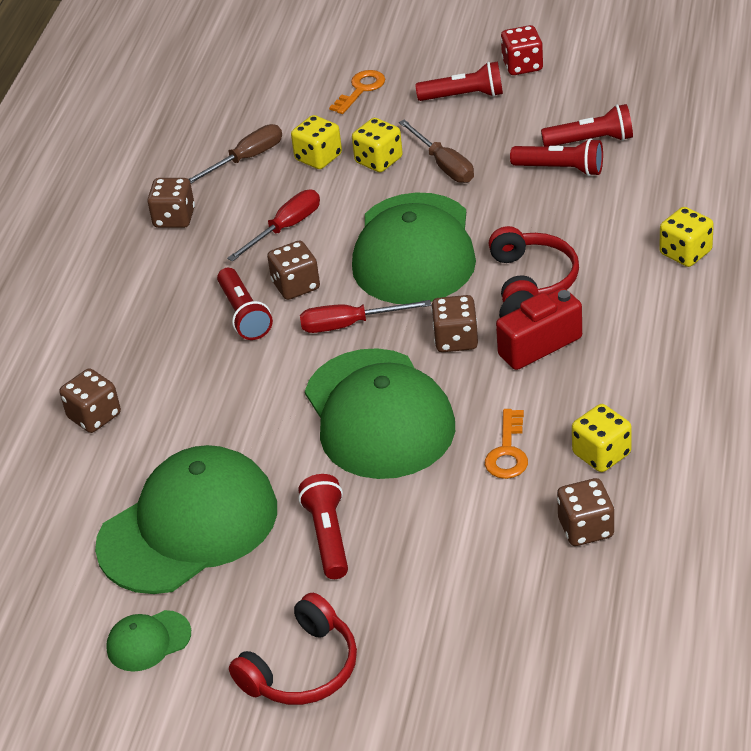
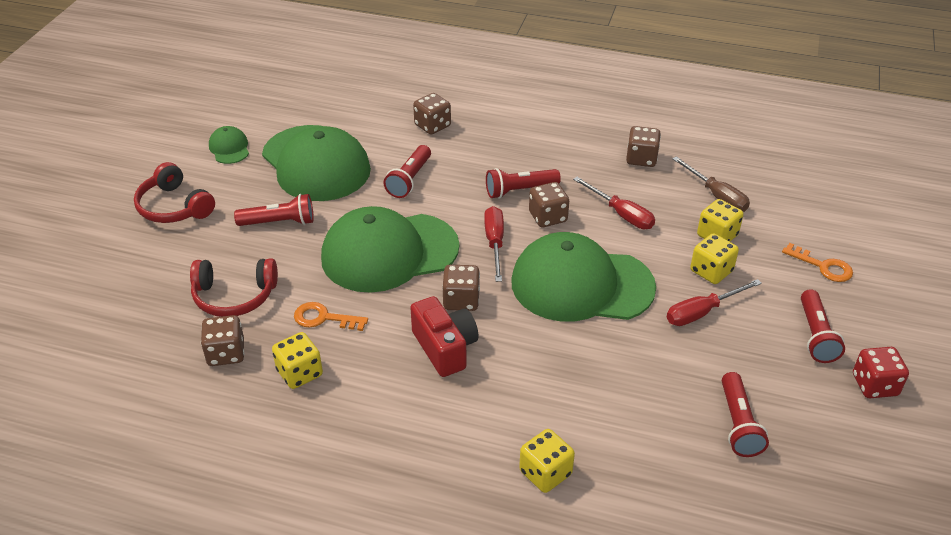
camera: 90 degrees right, 0 degrees up
(443, 165) = (702, 312): brown screwdriver -> red screwdriver
(532, 280) = (526, 355): red headphones -> red headphones (234, 296)
(560, 169) = (691, 394): red flashlight -> red flashlight (409, 179)

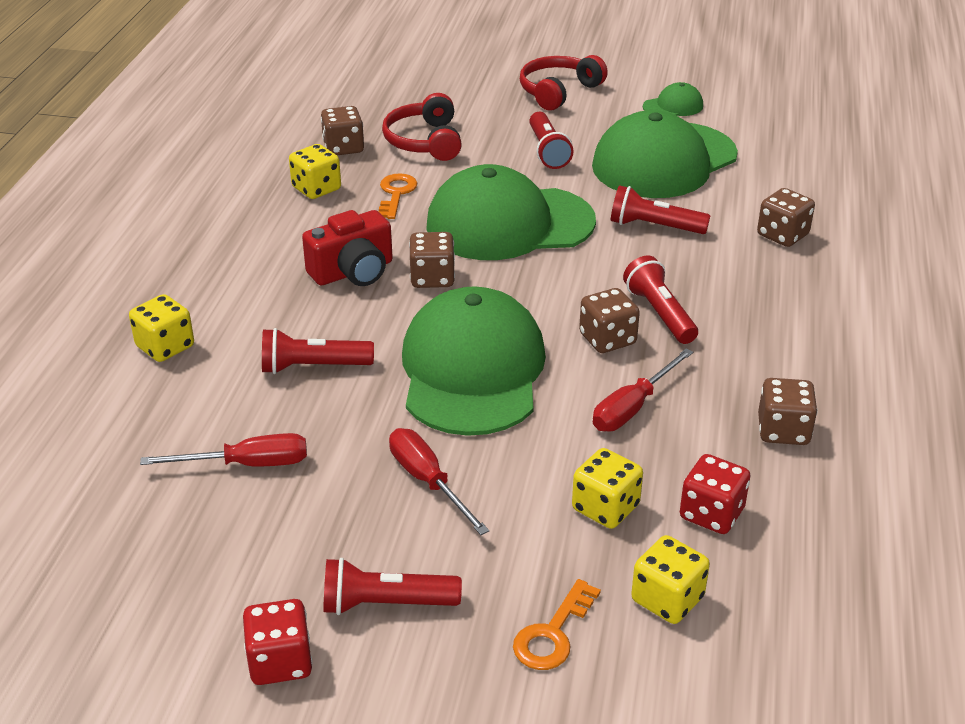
camera: 85 degrees right, 5 degrees down
(389, 252) = (509, 224): green cap -> green cap turned 75 degrees counterclockwise
(495, 243) = (542, 297): red screwdriver -> red screwdriver (247, 464)
(711, 271) = (518, 496): yellow dice -> yellow dice (667, 599)
(716, 195) = (711, 514): brown screwdriver -> red dice
(738, 424) = (219, 504): red flashlight -> red flashlight (313, 367)

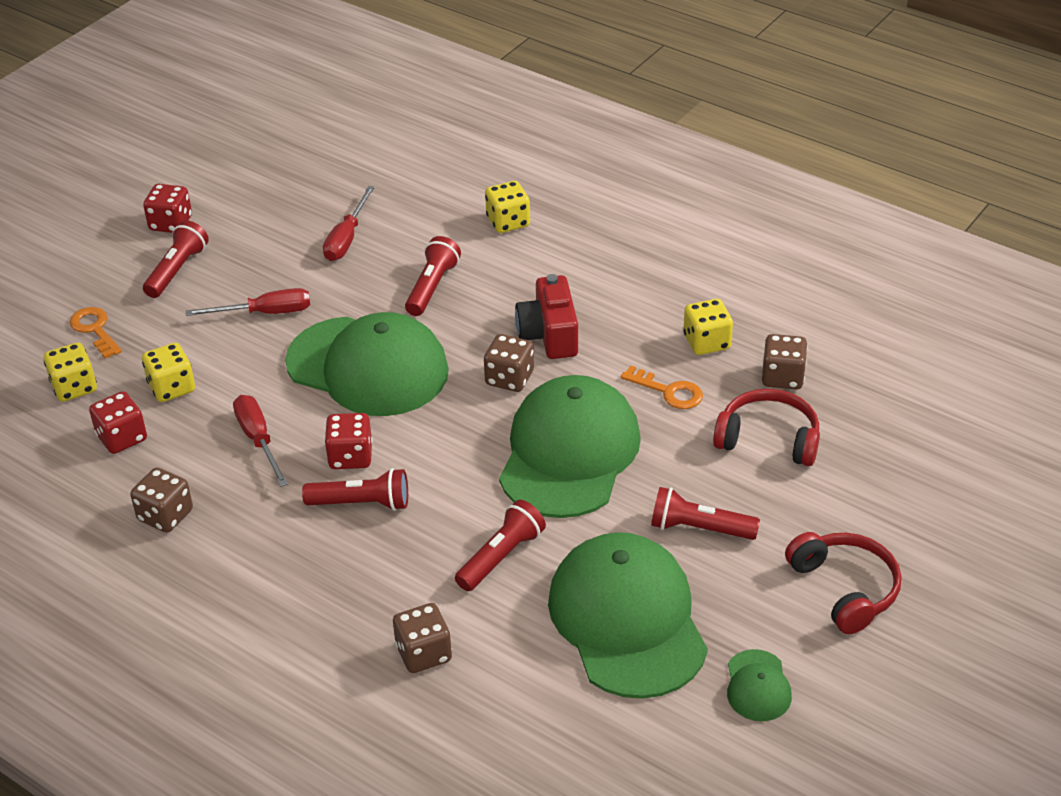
camera: 115 degrees right, 5 degrees up
(607, 339) = (350, 456): brown dice -> red dice

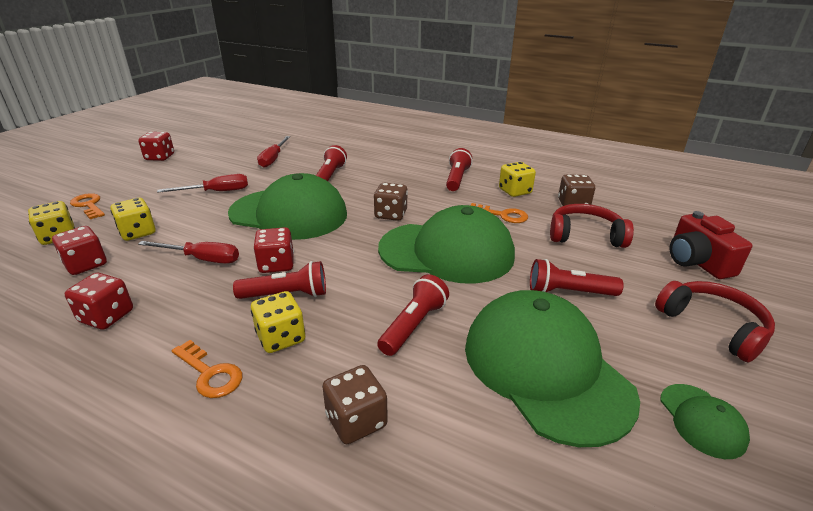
camera: 10 degrees left, 10 degrees down
(165, 515) = (106, 316): brown dice -> red dice
(177, 270) = (158, 176): red flashlight -> red flashlight (457, 179)
(258, 440) = (201, 259): red screwdriver -> red screwdriver turned 135 degrees clockwise
(284, 593) = (210, 374): none -> orange key
(508, 222) = (372, 149): yellow dice -> yellow dice (281, 337)
(549, 335) = (411, 193): red camera -> red camera (697, 262)
(569, 453) = (447, 252): green cap -> green cap turned 90 degrees clockwise

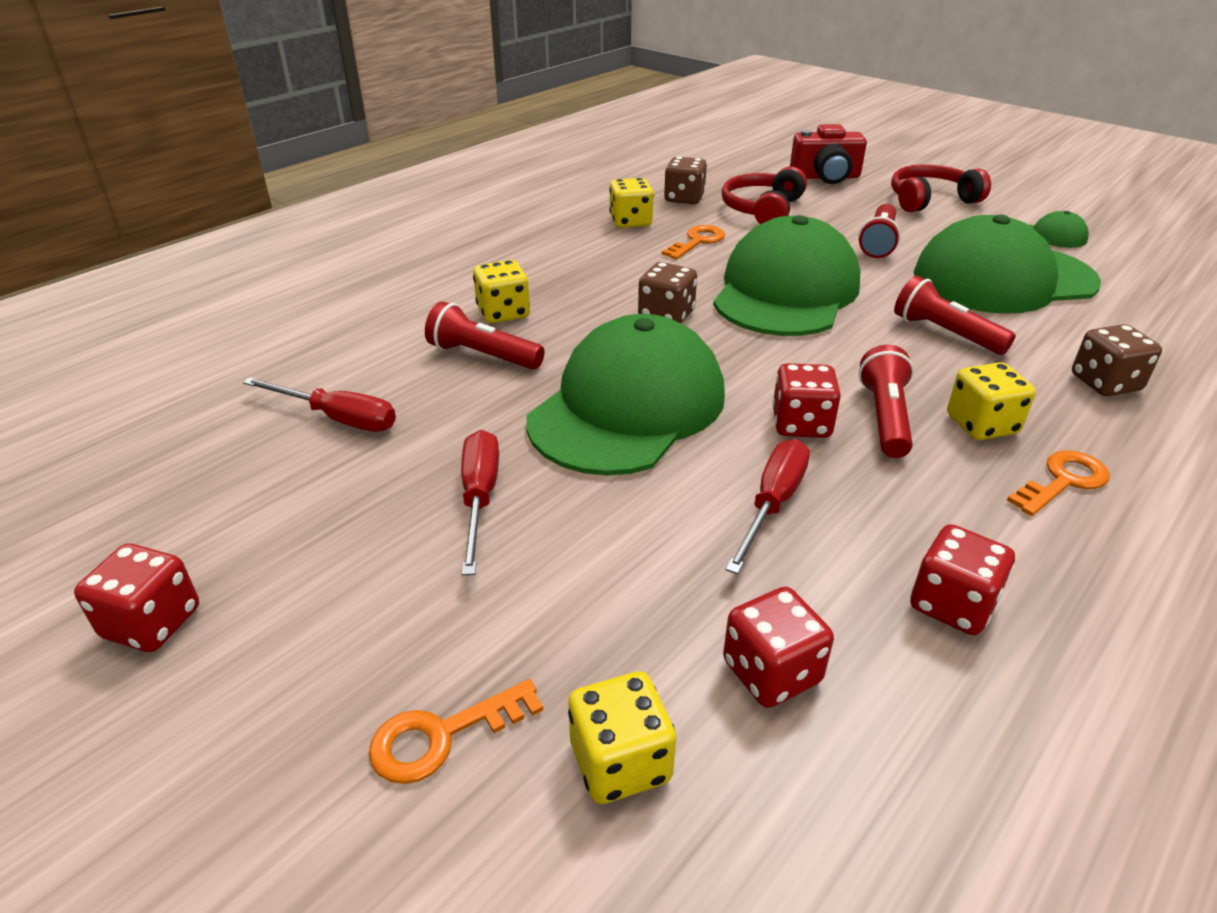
camera: 75 degrees left, 5 degrees up
(138, 232) = (642, 606): yellow dice -> yellow dice (503, 313)
(457, 179) = (567, 251): red flashlight -> none

